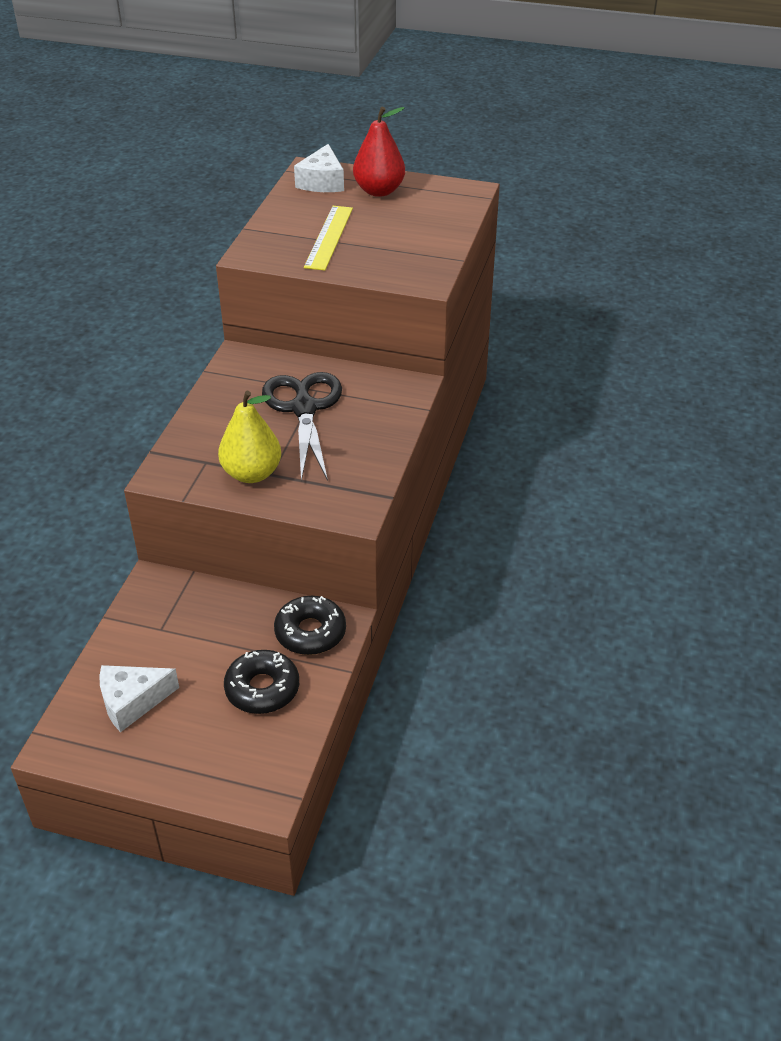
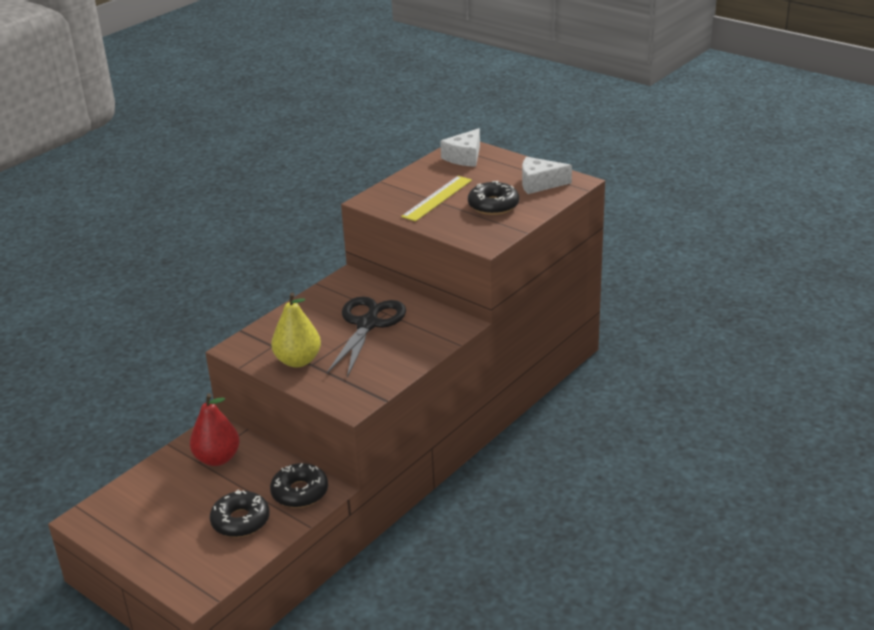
camera: 25 degrees right, 10 degrees down
(132, 702) = (149, 504): white cheese -> white cheese (539, 184)
(379, 191) = (503, 170): red pear -> red pear (217, 458)
(401, 234) = (493, 205): none -> black donut

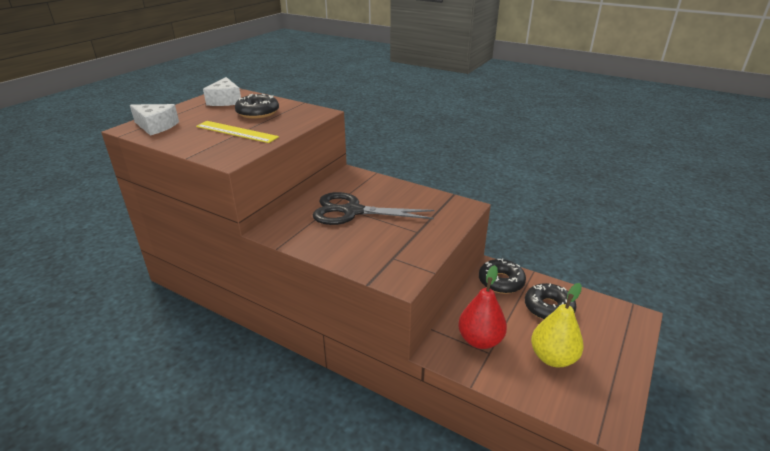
camera: 100 degrees left, 0 degrees up
(298, 361) = (414, 239): yellow pear -> yellow pear (553, 357)

